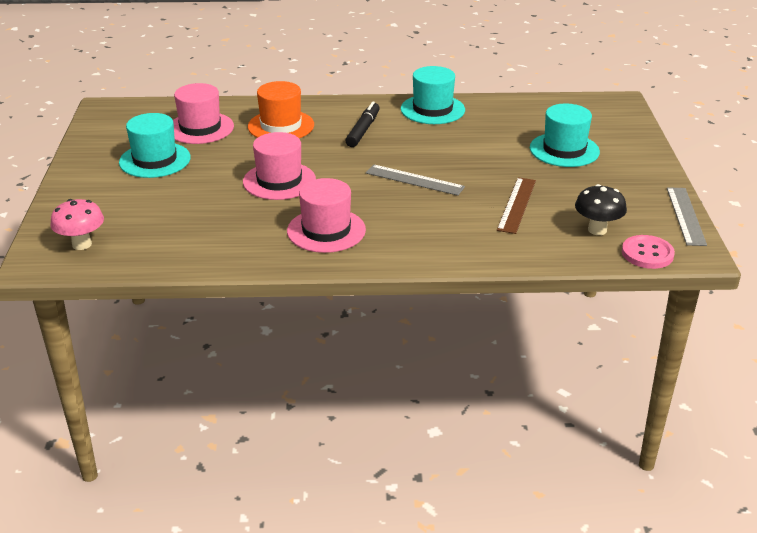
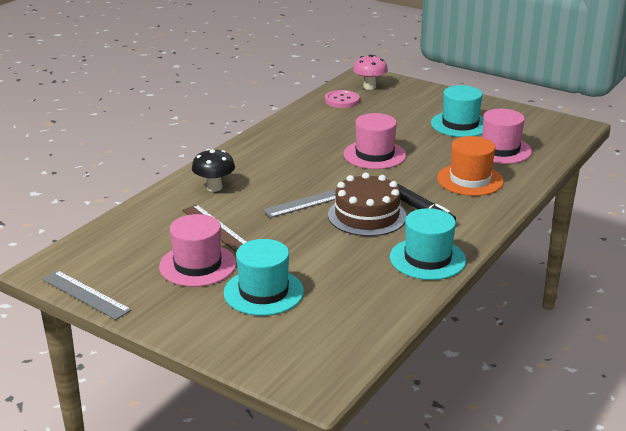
camera: 125 degrees right, 5 degrees down
(326, 230) = (286, 151): pink hat -> pink hat (197, 265)
(402, 148) = (367, 215): none -> brown cake
(597, 230) = (135, 244): black mushroom -> black mushroom (214, 187)
(647, 254) = (78, 249): pink button -> pink button (342, 100)

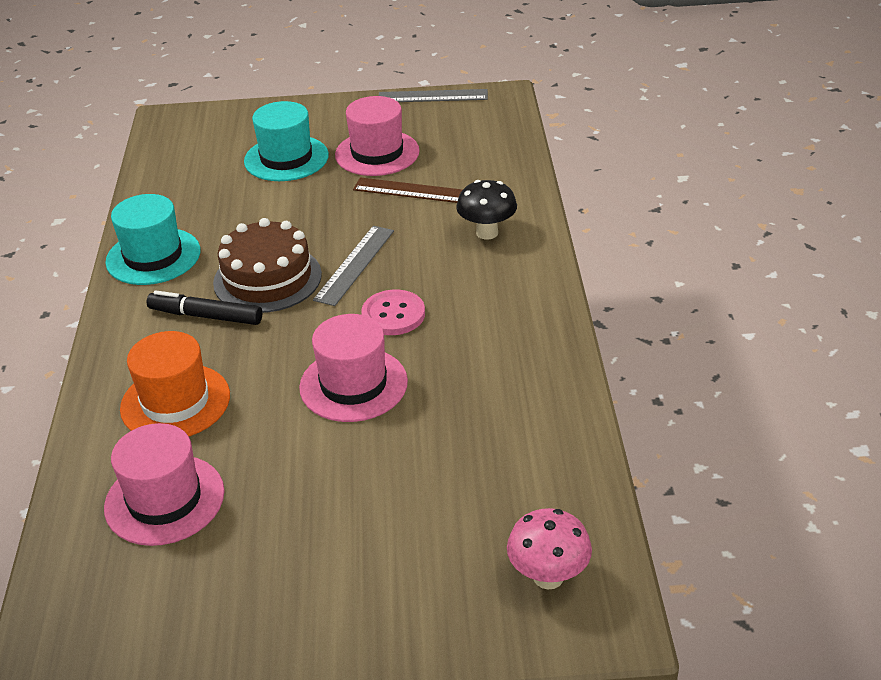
camera: 145 degrees right, 10 degrees up
(342, 100) = (546, 497): pink button -> pink button (393, 315)
(460, 124) = (277, 539): turquoise hat -> none

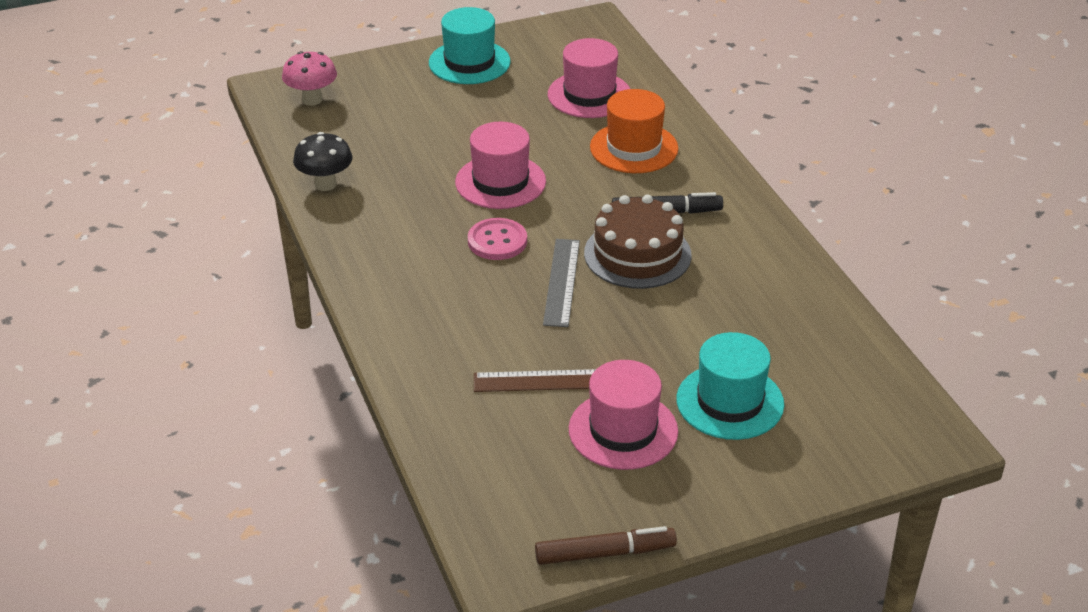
camera: 160 degrees right, 0 degrees up
(153, 256) = (768, 256): turquoise hat -> turquoise hat (469, 62)
(432, 96) = (605, 553): grey ruler -> brown marker
(487, 233) = (442, 341): black mushroom -> black mushroom (325, 184)

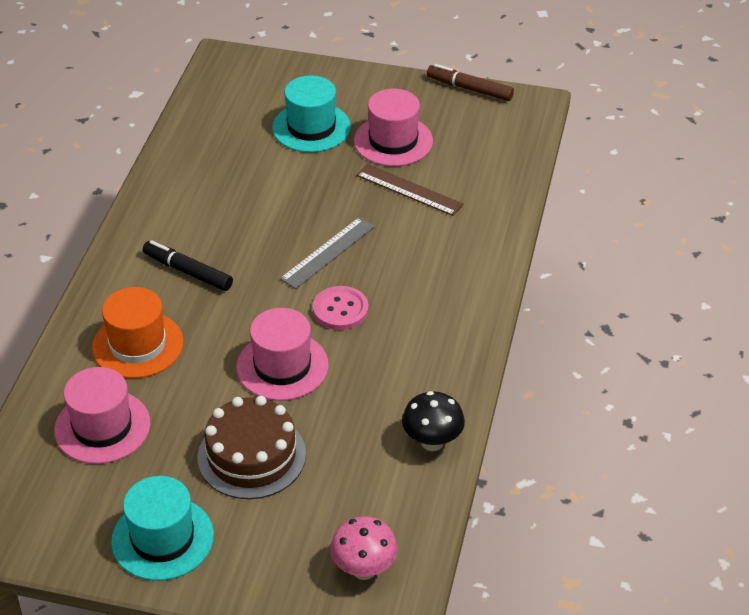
camera: 145 degrees left, 5 degrees up
(637, 254) = (250, 248): brown cake -> brown cake (251, 456)

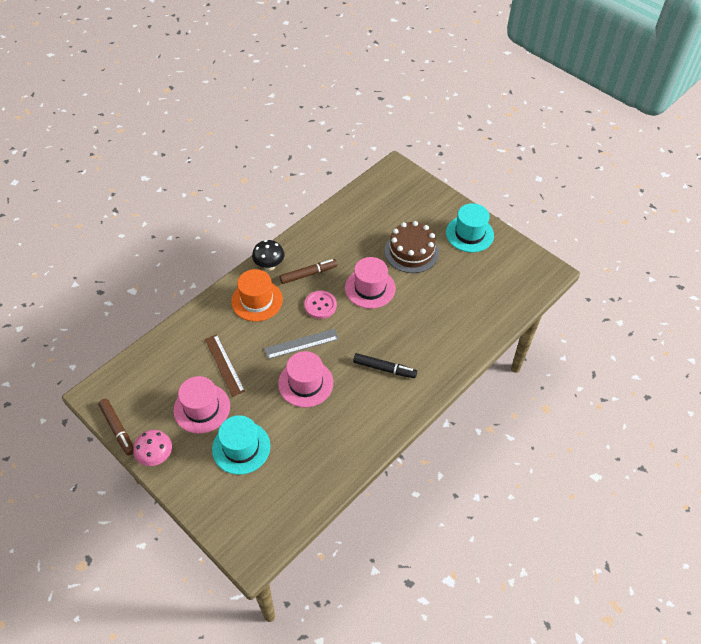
camera: 150 degrees left, 10 degrees up
(102, 427) = (473, 296): pink hat -> pink hat (305, 383)
(137, 345) = (435, 334): orange hat -> orange hat (257, 300)
(188, 272) = (384, 368): black marker -> black marker turned 45 degrees counterclockwise
(364, 569) = (394, 187): pink mushroom -> pink mushroom (156, 457)
(395, 344) = (308, 274): none -> brown marker
(432, 442) = (329, 222): black mushroom -> black mushroom (269, 266)

